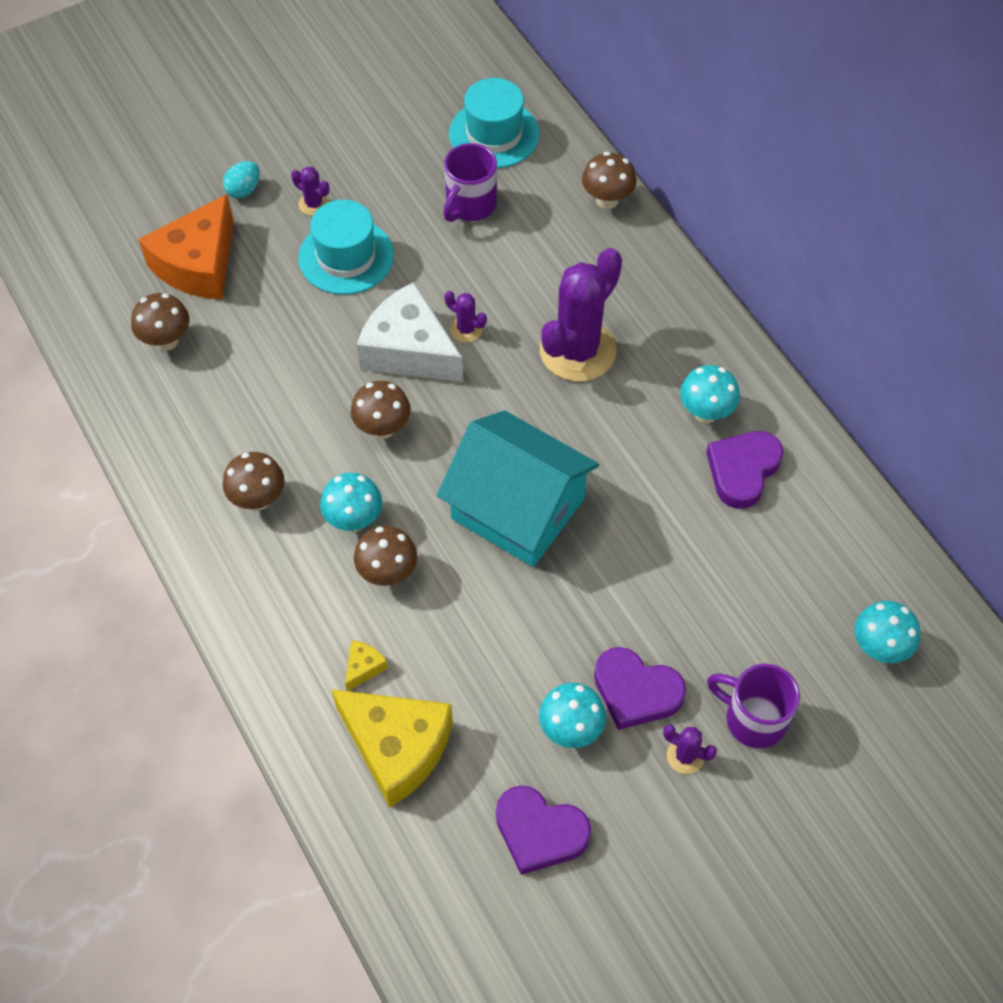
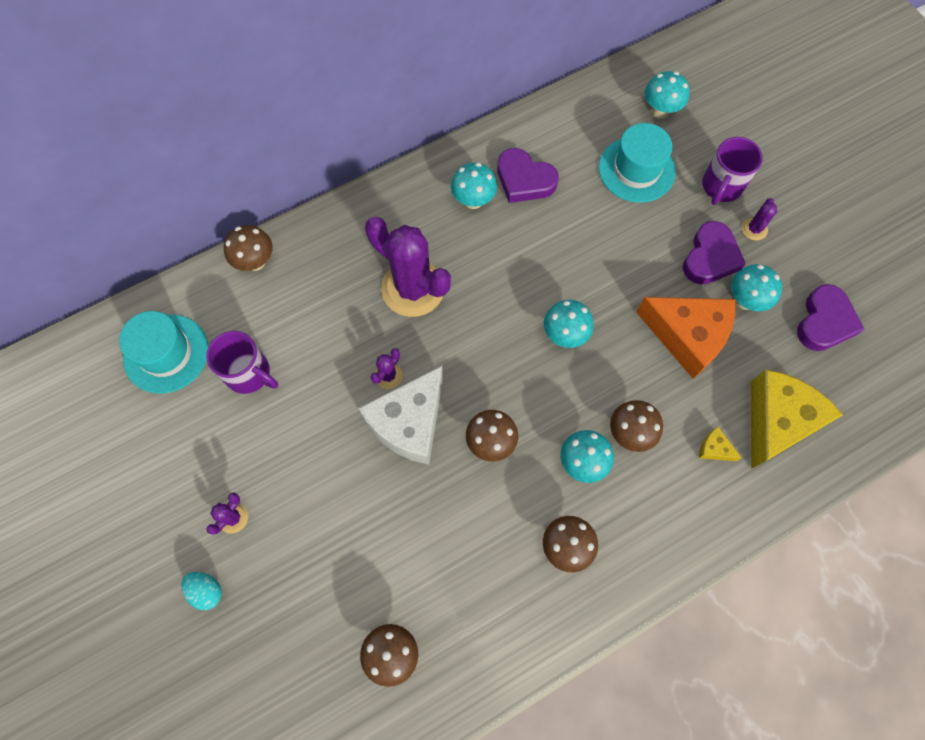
camera: 90 degrees left, 10 degrees up
(198, 264) = (299, 630): orange cheese -> orange cheese (687, 336)
(346, 256) = (300, 483): turquoise hat -> turquoise hat (636, 169)
(517, 508) = (564, 335): turquoise house -> turquoise mushroom

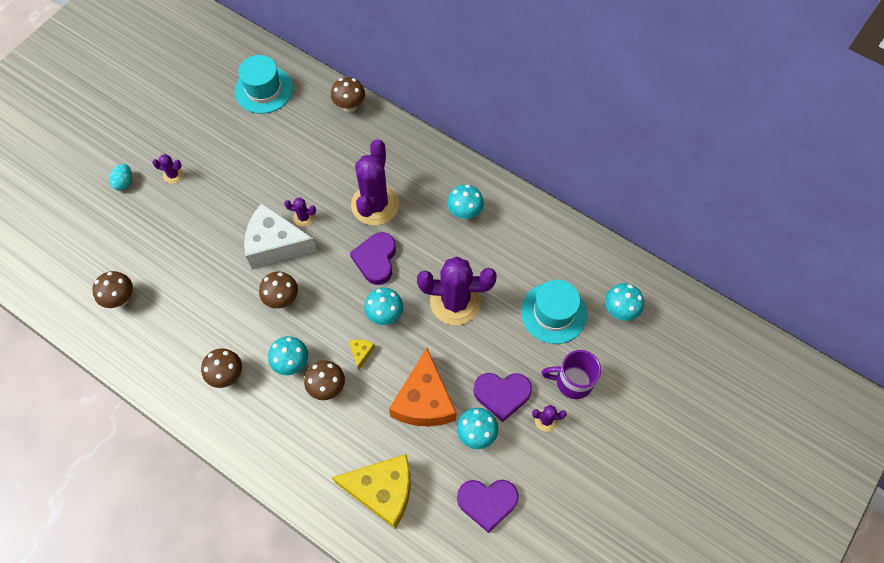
camera: 65 degrees right, 5 degrees down
(249, 374) = (270, 139): purple mug -> none
(524, 180) = (500, 239): purple heart -> purple heart (376, 260)
(581, 256) = (455, 302): none -> purple cactus
(714, 449) = (340, 451): yellow cheese -> yellow cheese (361, 353)

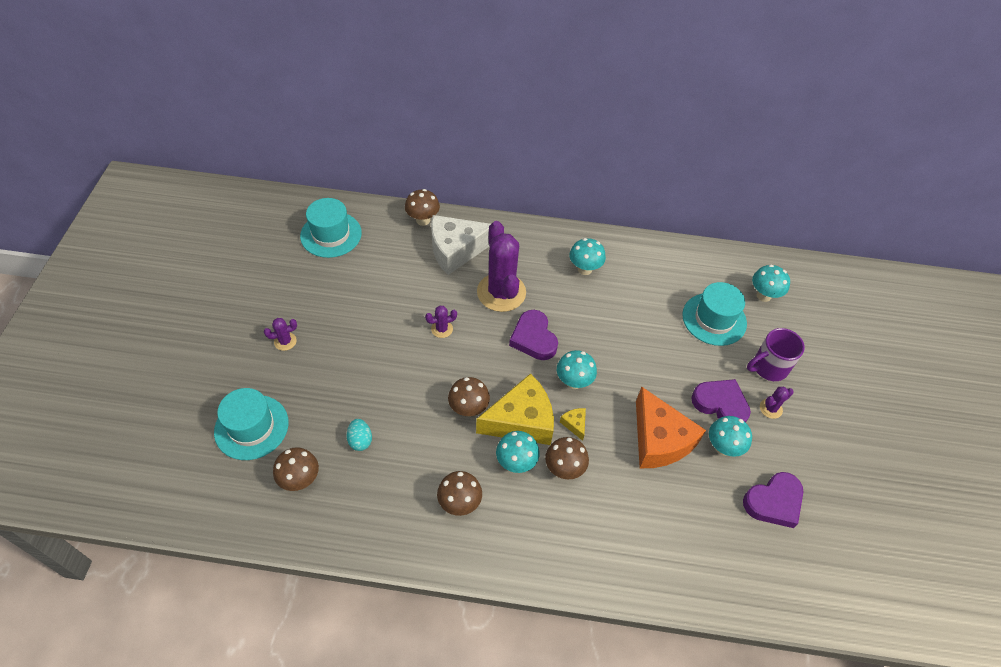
camera: 30 degrees left, 10 degrees down
(109, 238) = (251, 427): none -> turquoise hat
(124, 182) = (236, 368): turquoise egg -> turquoise egg (360, 440)
(275, 244) = (430, 363): white cheese -> white cheese (456, 250)
(382, 491) = (678, 538): yellow cheese -> yellow cheese (521, 421)
(455, 302) = (627, 344): purple cactus -> none
(502, 395) = (720, 404): purple heart -> purple heart turned 120 degrees counterclockwise

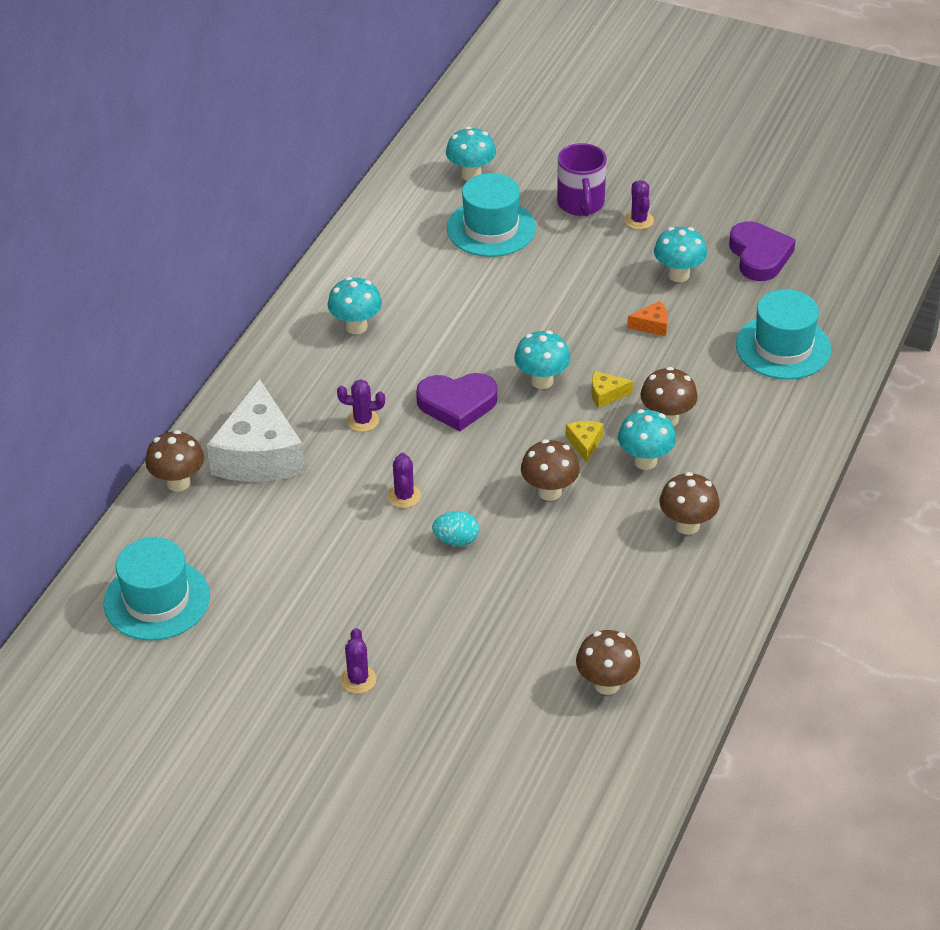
camera: 70 degrees left, 10 degrees down
(251, 427) = (502, 732): turquoise hat -> turquoise hat (783, 347)
(360, 440) = (563, 612): turquoise egg -> turquoise egg (456, 540)
(501, 292) = (362, 421): purple cactus -> purple cactus, size x0.43
(521, 421) = (584, 443): yellow cheese -> yellow cheese, size x0.40
(659, 440) = (652, 325): orange cheese -> orange cheese, size x0.40
(720, 404) = (619, 259): purple heart -> none

